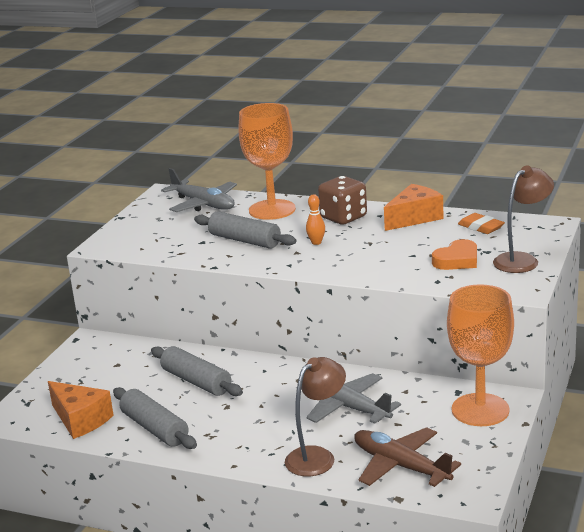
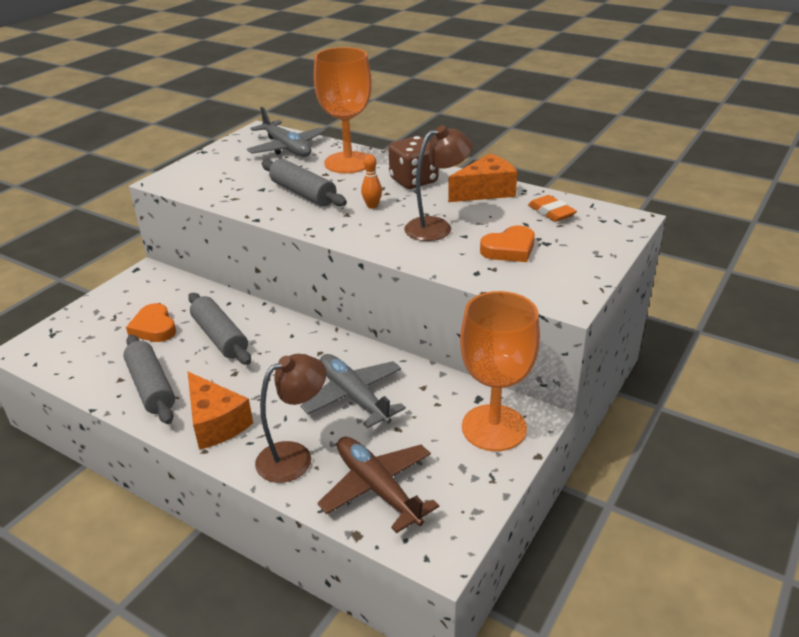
camera: 10 degrees right, 10 degrees up
(80, 420) = (88, 363): orange cheese -> orange cheese (216, 423)
(126, 383) = (154, 327): none -> orange heart
(522, 260) = (581, 260): brown lamp -> brown lamp (437, 227)

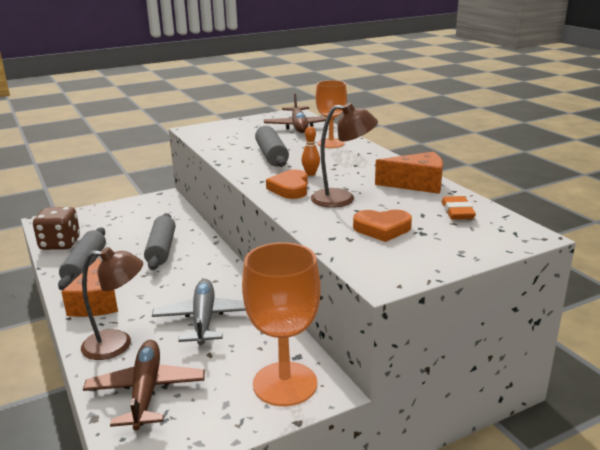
camera: 30 degrees right, 10 degrees down
(154, 327) = (129, 231): orange heart -> orange heart (290, 188)
(287, 148) = (299, 126): grey plane -> brown plane
(348, 162) = (331, 143): orange goblet -> orange goblet, size x0.65
(413, 181) = (366, 165): brown dice -> brown dice (60, 244)

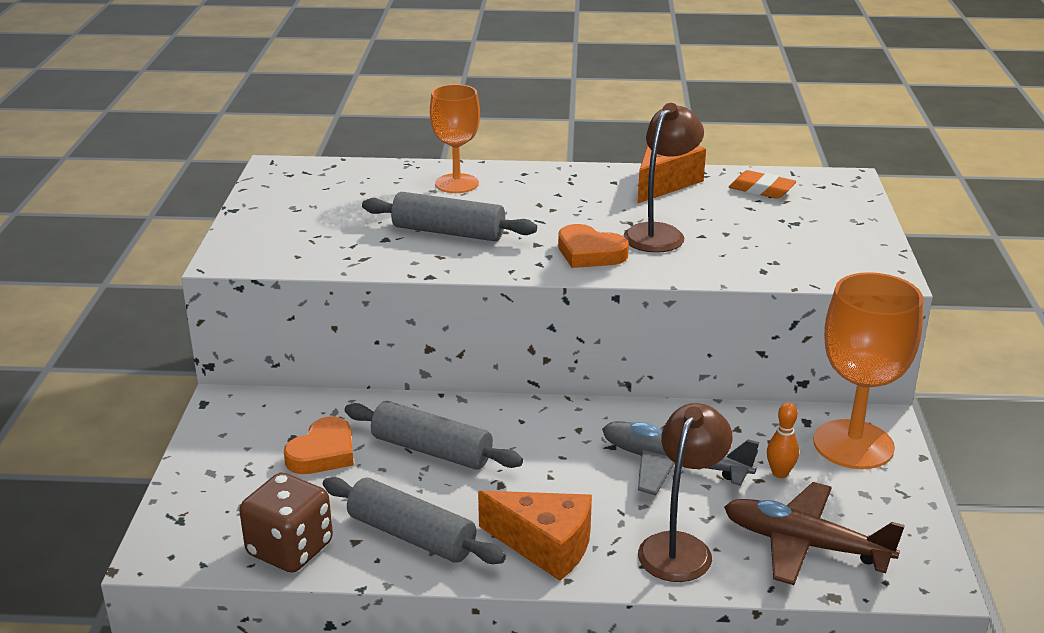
camera: 60 degrees left, 5 degrees up
(299, 126) = (349, 182): brown plane -> none
(310, 174) = (555, 227): orange bowling pin -> orange bowling pin (780, 473)
(382, 229) = (766, 238): orange heart -> orange heart (323, 453)

